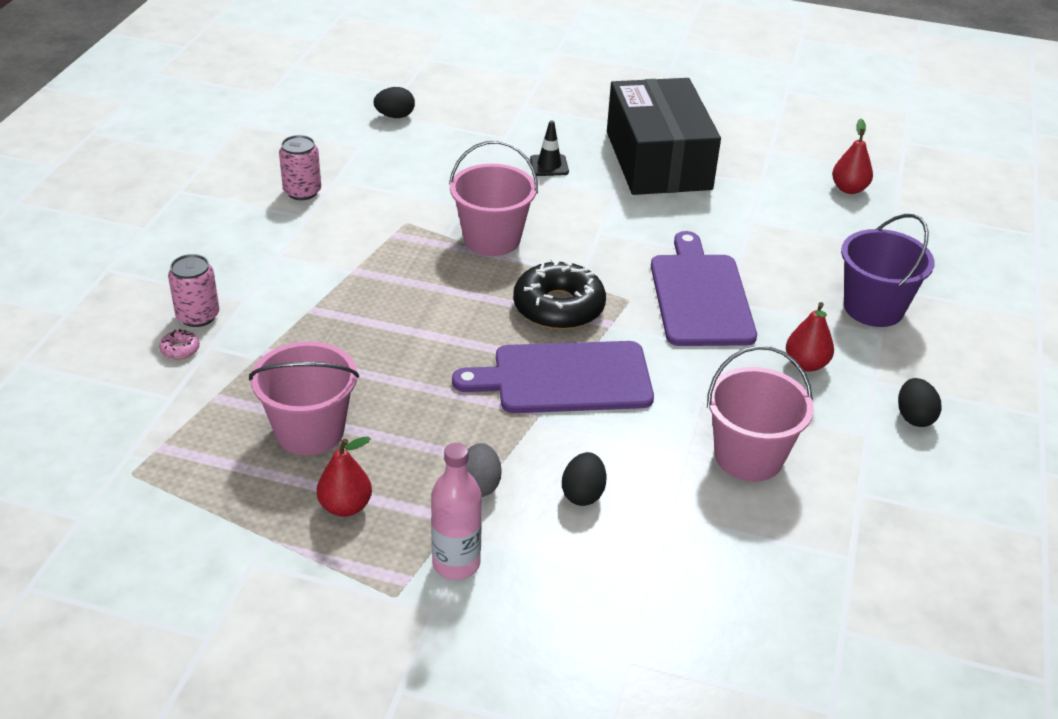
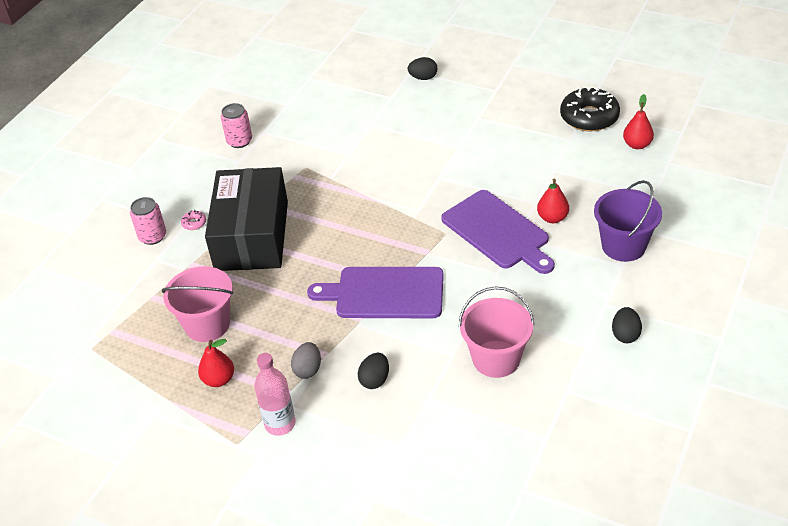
camera: 15 degrees right, 5 degrees up
(180, 349) = (137, 261): pink donut -> pink donut (194, 223)
(395, 116) = (316, 79): black egg -> black egg (423, 78)
(492, 239) = (361, 182): pink bucket -> none
(549, 165) = (417, 122): black traffic cone -> none
(558, 307) = (394, 238): black donut -> black donut (589, 117)
(658, 160) = (498, 118): black box -> black box (252, 235)
(700, 296) = (498, 232): purple cutting board -> purple cutting board turned 135 degrees clockwise
(806, 364) = (559, 289): red pear -> red pear (552, 218)

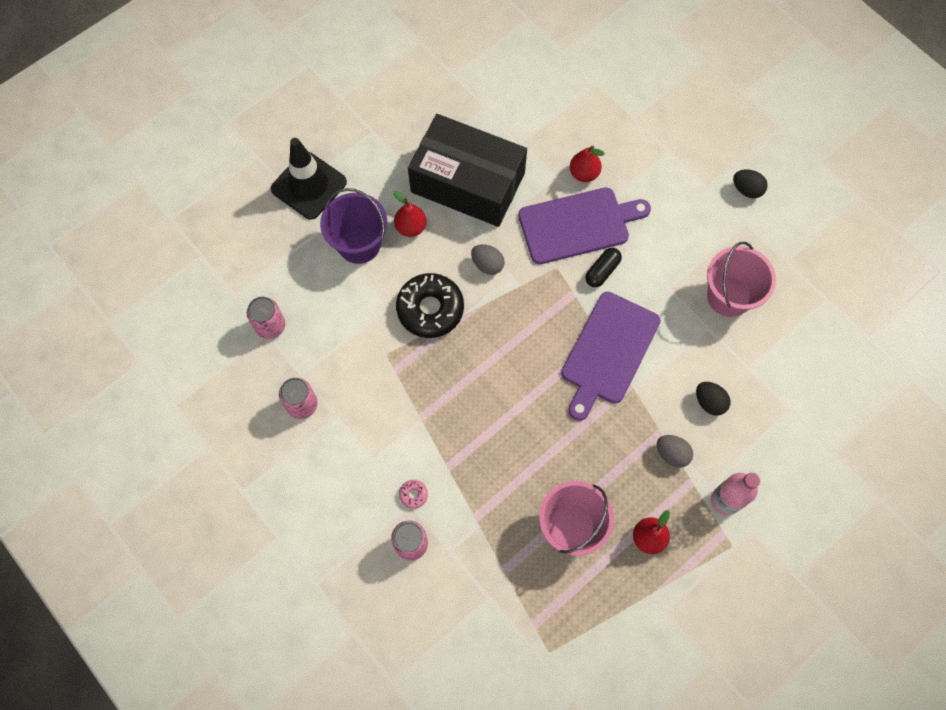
camera: 70 degrees left, 25 degrees up
(252, 235) = (464, 443): black box -> black box (468, 182)
(294, 103) = (270, 326): none -> pink can
(420, 192) = (487, 265): none -> grey egg
(423, 78) = (309, 185): black egg -> black traffic cone
(462, 262) = (602, 271): none -> black capsule
(589, 117) = (464, 76): black donut -> black donut (430, 309)
(623, 246) = (647, 138): purple bucket -> purple bucket (359, 244)
(637, 145) = (525, 61): red pear -> red pear (411, 227)

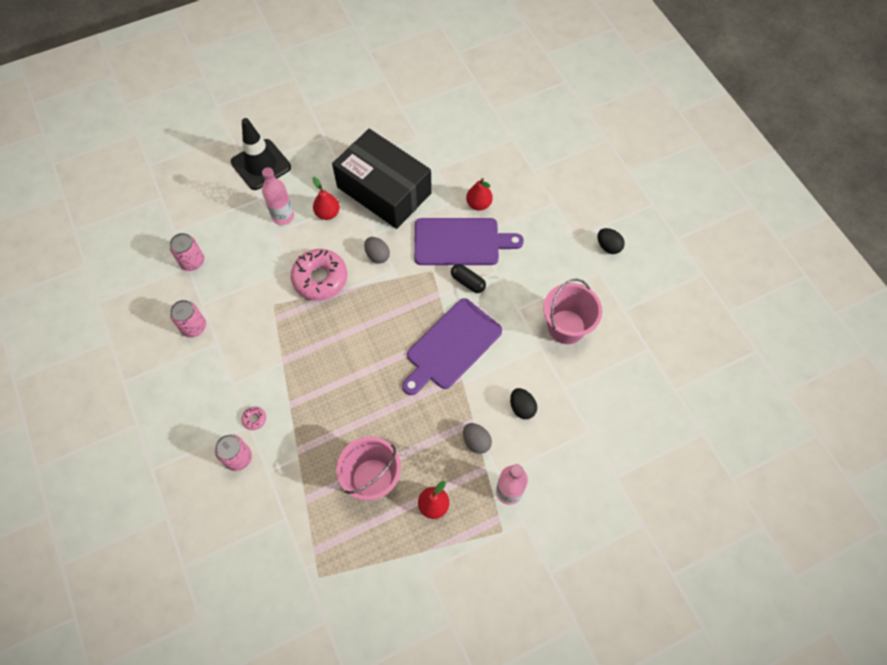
camera: 15 degrees right, 5 degrees down
(359, 244) = (283, 216): purple bucket -> pink bottle
(430, 309) = (320, 278): black donut -> pink donut
(602, 271) = (468, 282): black capsule -> black capsule turned 75 degrees clockwise

